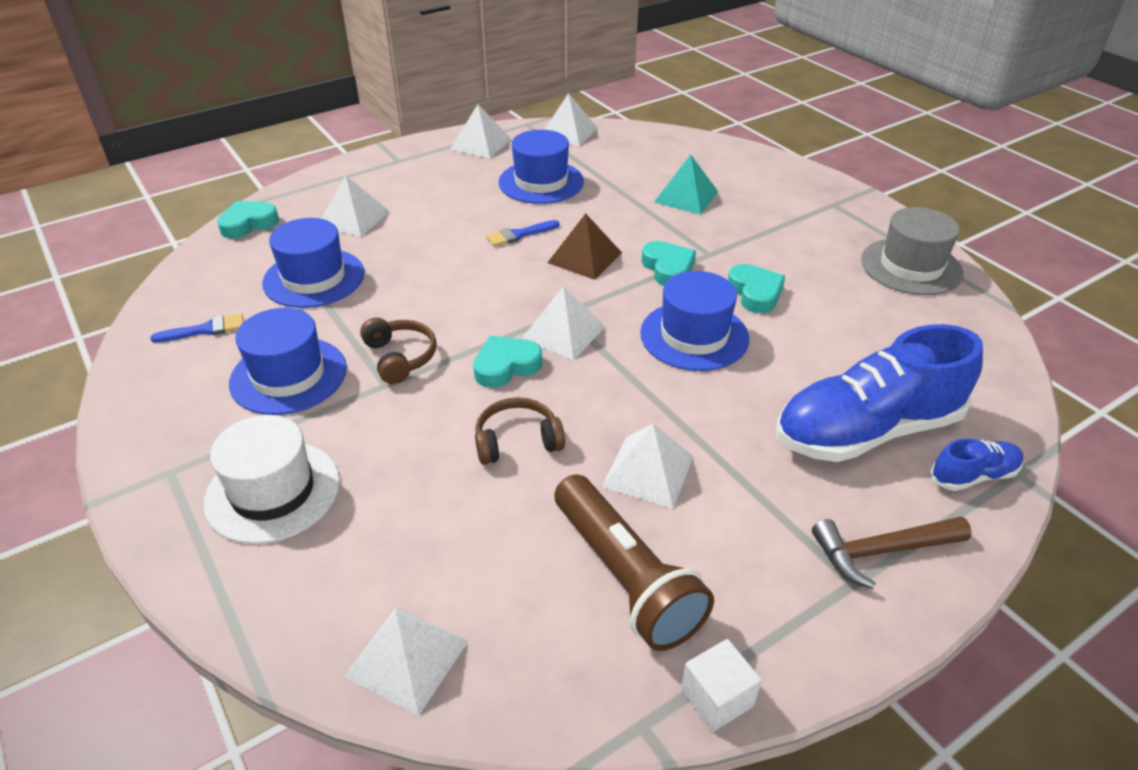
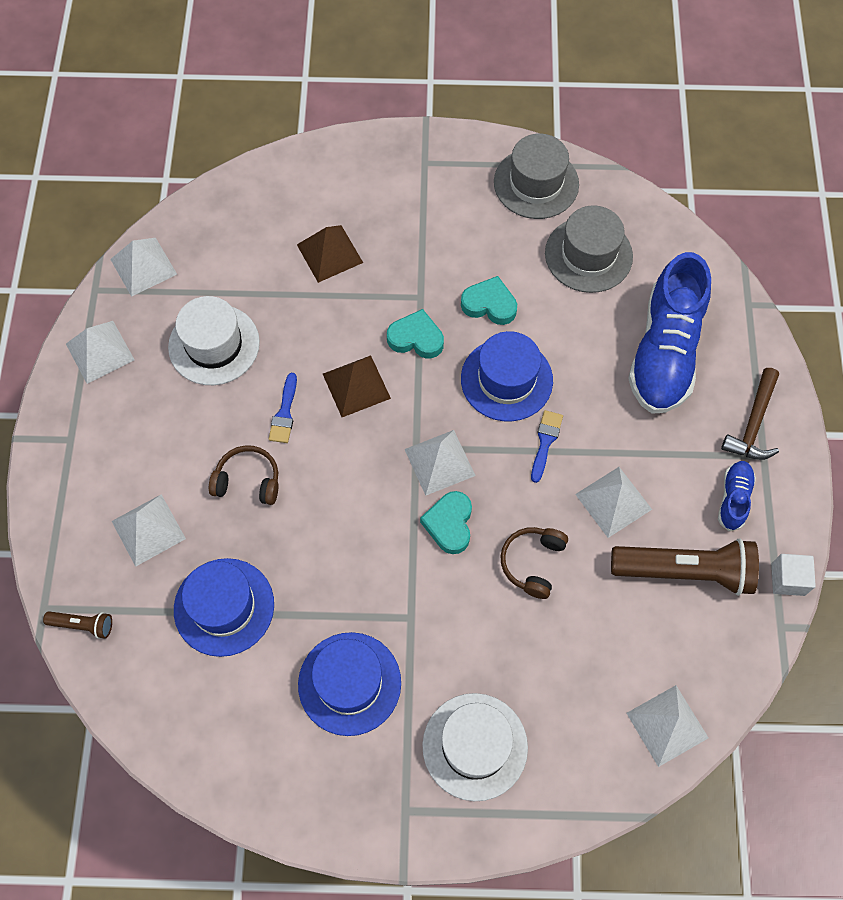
camera: 55 degrees left, 25 degrees up
(205, 330) = (237, 725): blue brush -> blue brush (545, 442)
(248, 224) = (83, 625): turquoise heart -> brown flashlight
(400, 357) = (385, 592): brown headphones -> brown headphones (248, 480)
(541, 182) = (214, 345): blue hat -> white hat
(686, 197) = (330, 253): turquoise pyramid -> brown pyramid
(892, 328) = (588, 255): none -> grey hat
(973, 476) = (735, 328): blue shoe -> blue shoe (733, 499)

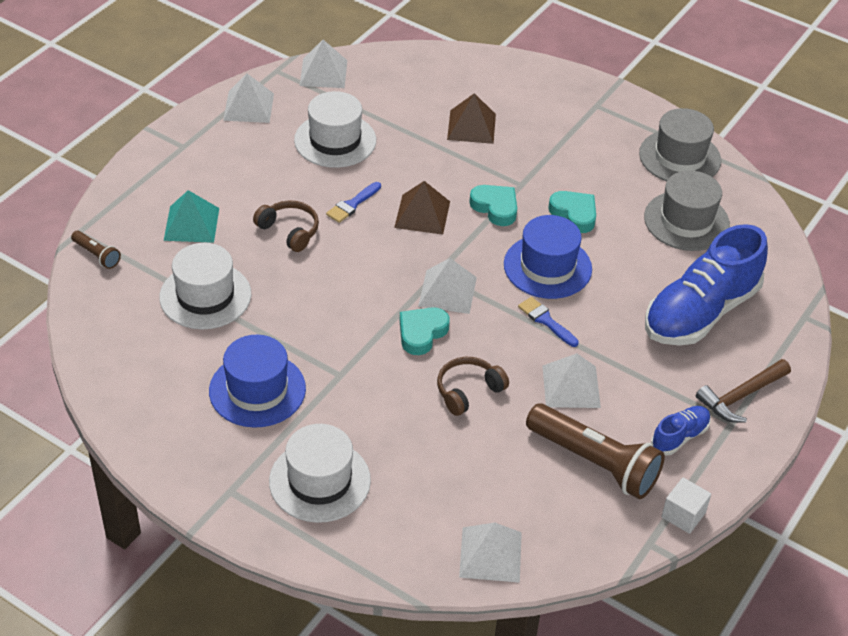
camera: 30 degrees right, 20 degrees down
(148, 530) = (191, 224): white pyramid -> turquoise pyramid
(224, 607) = (205, 296): blue hat -> white hat
(545, 442) = (546, 321): blue brush -> blue brush turned 90 degrees counterclockwise

